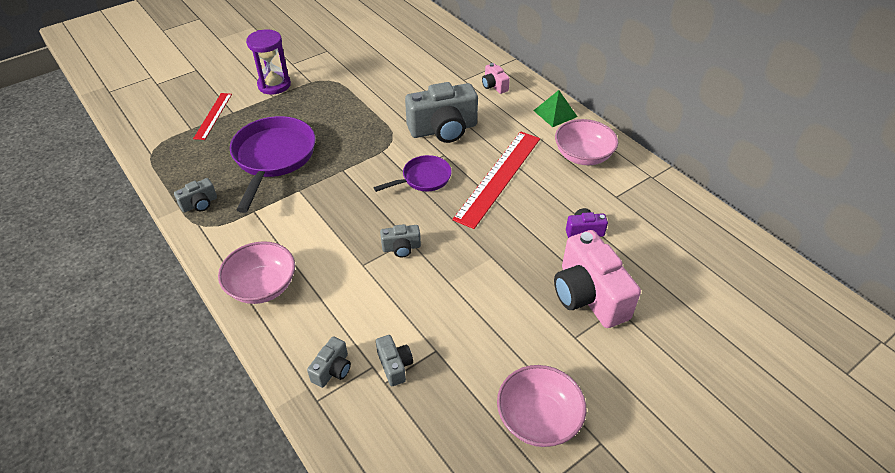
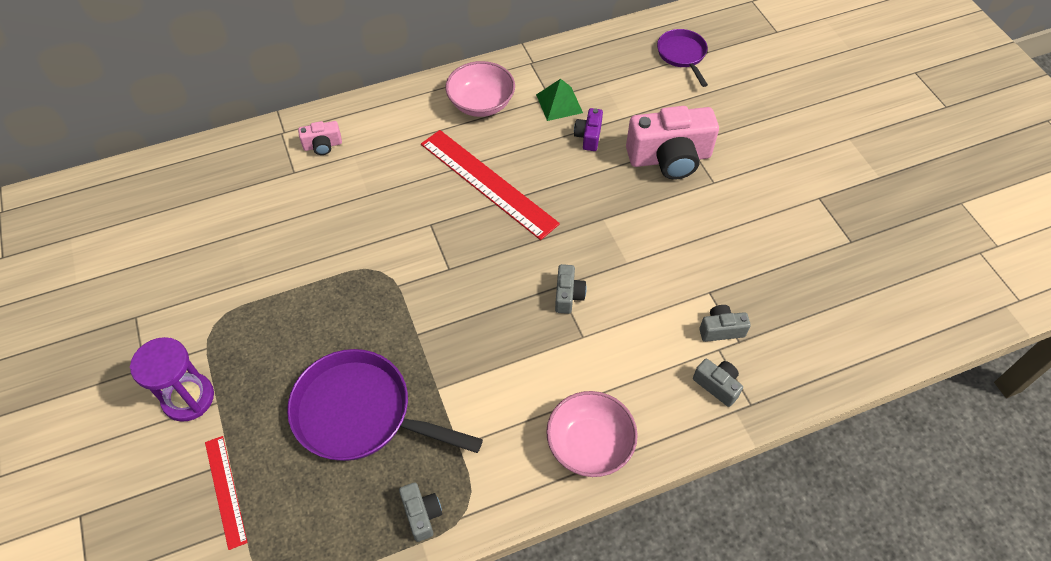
camera: 75 degrees left, 10 degrees up
(213, 116) = (225, 491): red ruler -> red ruler turned 45 degrees clockwise
(423, 178) = (464, 253): purple pan -> purple pan (682, 55)
(443, 129) = (384, 215): grey camera -> none
(538, 418) = (792, 232): pink bowl -> none
(555, 113) = (401, 105): green pyramid -> green pyramid (559, 103)

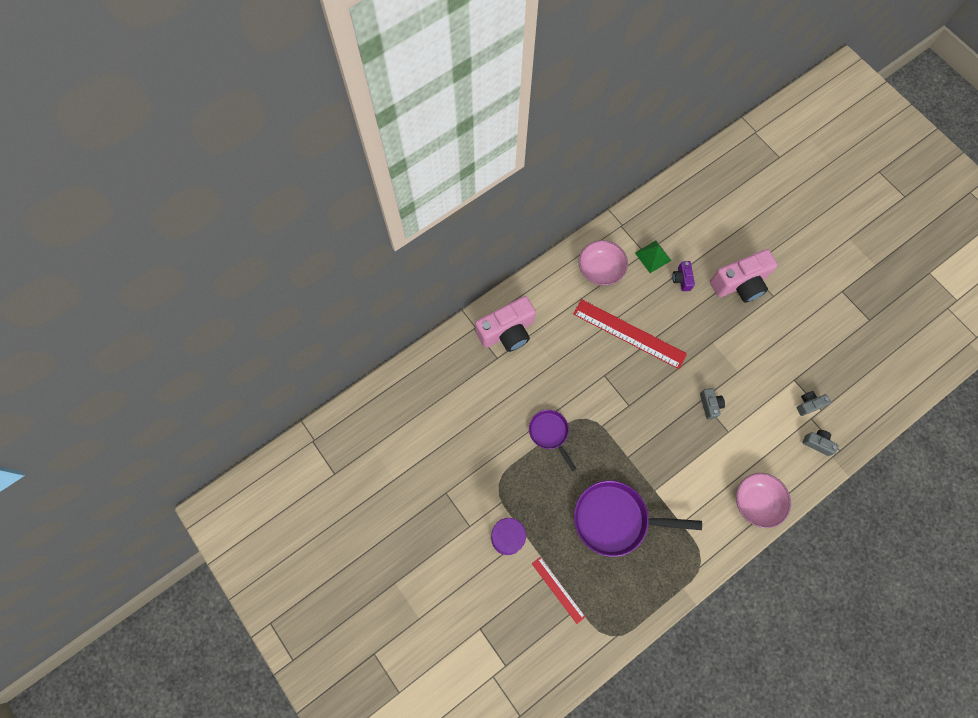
camera: 15 degrees left, 15 degrees up
(322, 145) = (507, 331): pink camera -> pink camera, size x2.12
(422, 514) = (677, 571): grey camera -> none
(682, 55) = (722, 194): purple pan -> purple pan (550, 433)

